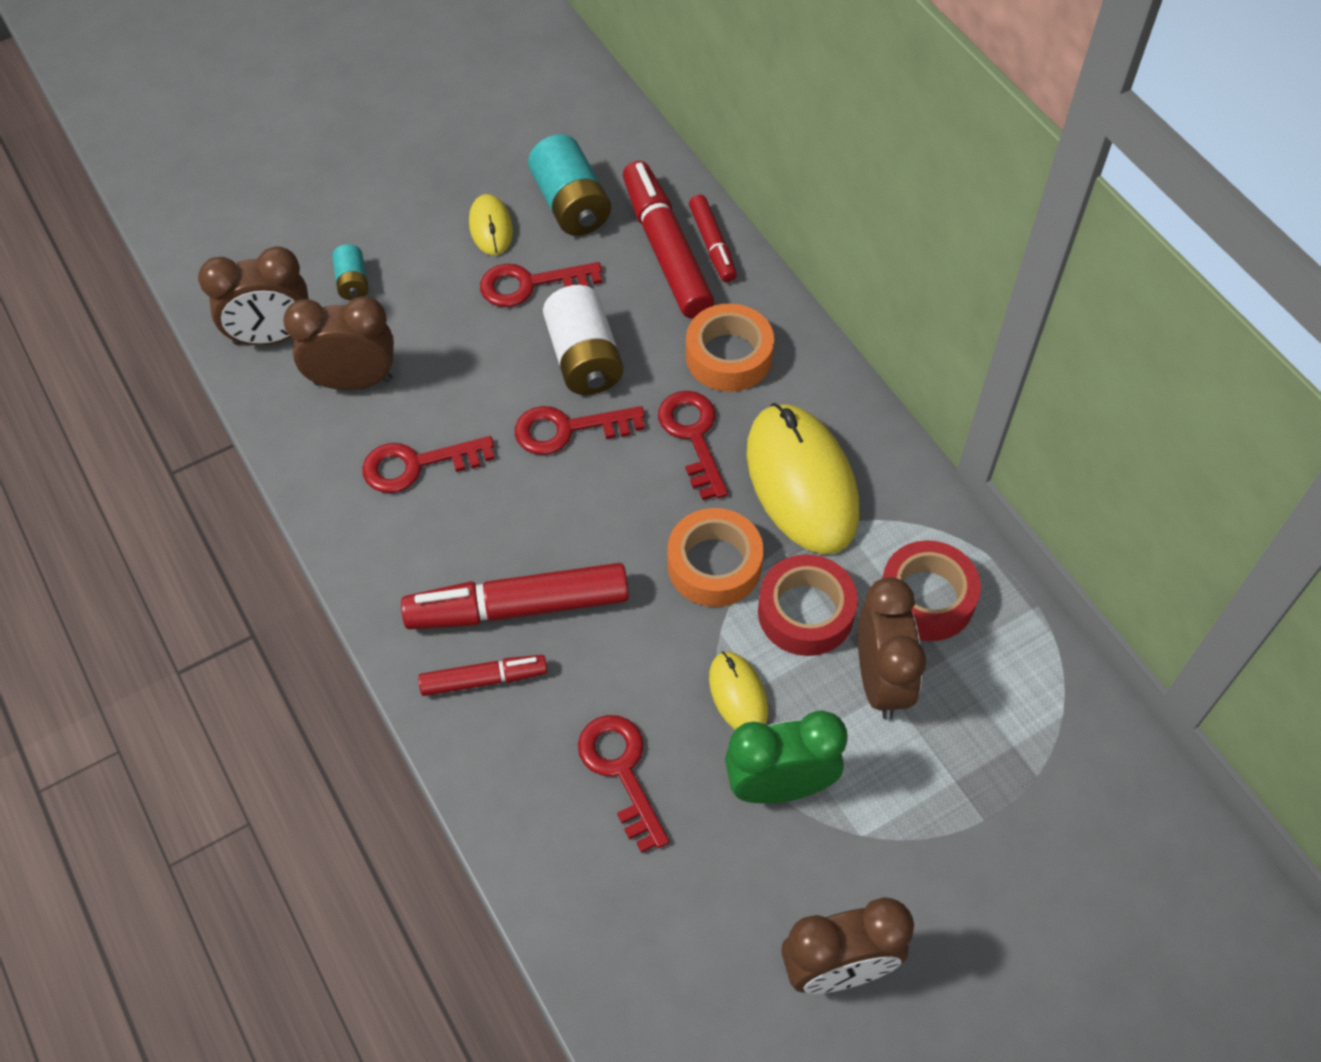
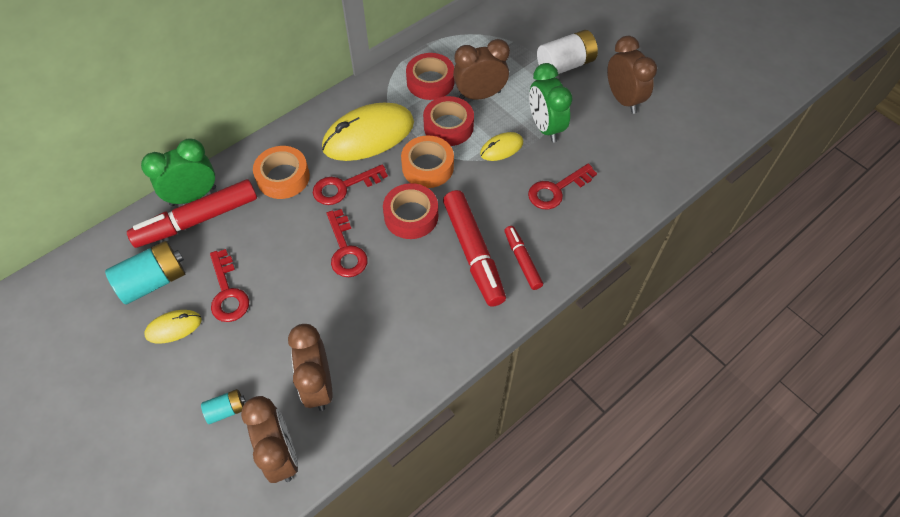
camera: 100 degrees left, 0 degrees up
(417, 465) = (383, 328): red key -> none
(584, 358) = (289, 250): white battery -> white battery (565, 65)
(613, 526) = (411, 216): none -> red tape
(712, 245) = (193, 196): red marker -> green clock

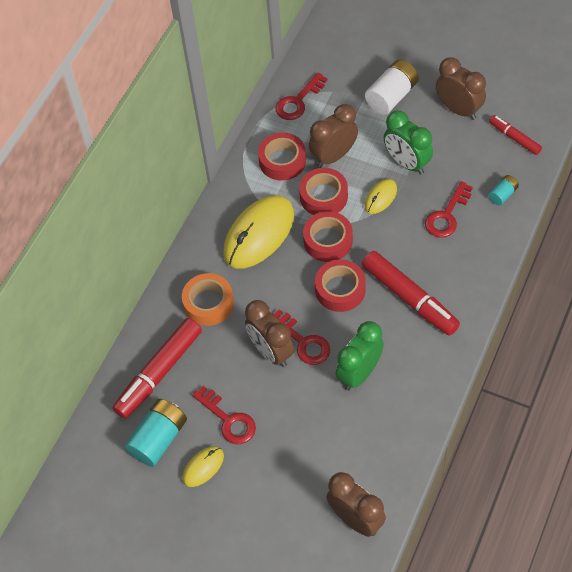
camera: 20 degrees left, 0 degrees up
(193, 196) = (140, 354): green clock -> green clock (359, 373)
(226, 410) = (291, 508): turquoise battery -> turquoise battery (502, 194)
(318, 385) = (351, 456): brown clock -> brown clock (271, 351)
(343, 187) = (267, 289): red key -> red key (298, 101)
(427, 167) = (328, 241): orange tape -> red tape
(522, 260) = (452, 287): red marker -> red marker (514, 138)

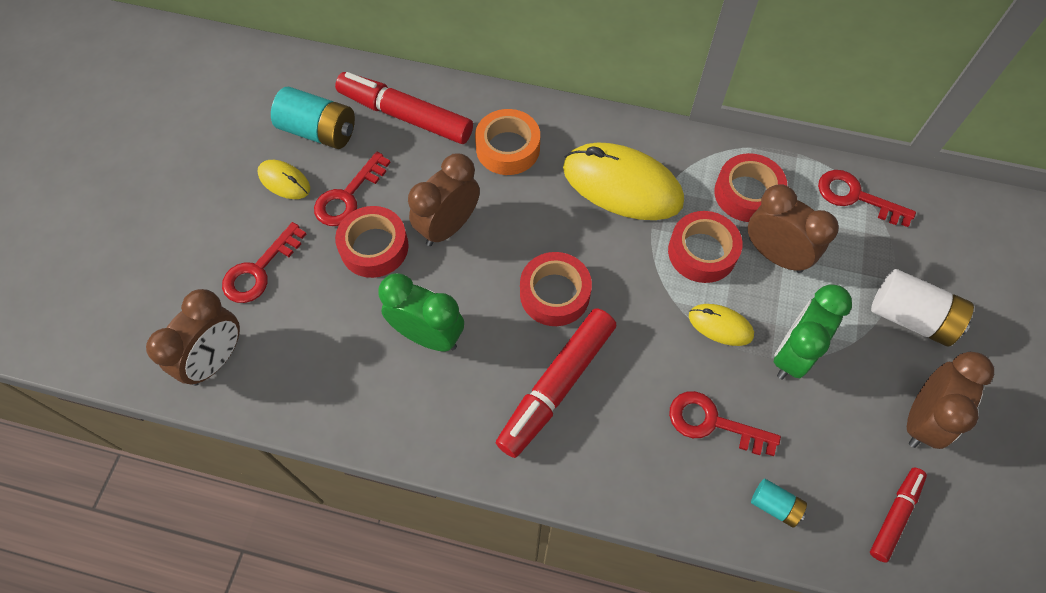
camera: 75 degrees right, 5 degrees up
(303, 342) = (467, 261): red key -> red key (259, 270)
(328, 241) = (630, 268): red tape -> red tape (374, 247)

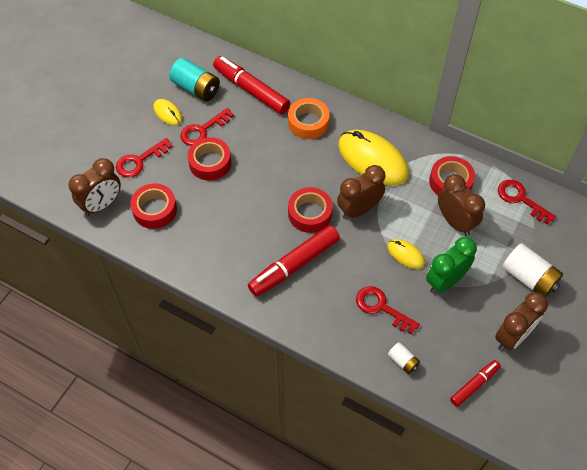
camera: 15 degrees right, 5 degrees down
(428, 335) = (227, 219): green clock -> none
(448, 227) = (257, 161): brown clock -> brown clock (359, 210)
(702, 252) = (409, 210): red tape -> red tape (155, 210)
(775, 506) = (403, 361): turquoise battery -> white battery

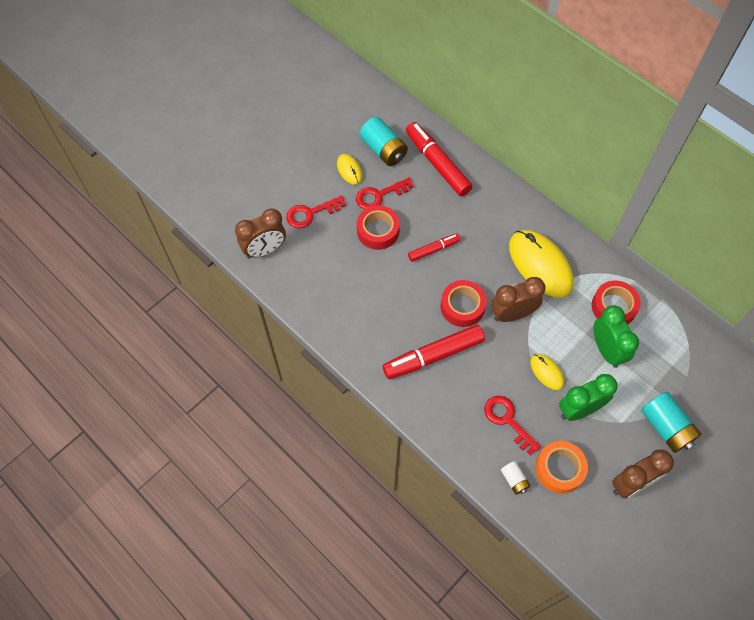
camera: 15 degrees right, 5 degrees up
(155, 210) = (313, 267): red tape -> none
(308, 123) = (485, 211): orange tape -> orange tape (559, 469)
(455, 222) = (606, 350): brown clock -> green clock
(474, 385) = (579, 522): red marker -> red marker (433, 249)
(520, 199) = (681, 342): red key -> none
(529, 278) = (666, 427): white battery -> turquoise battery

